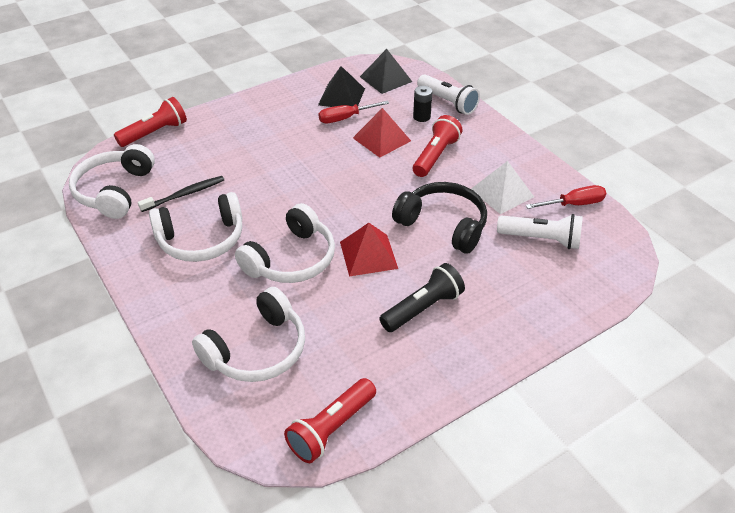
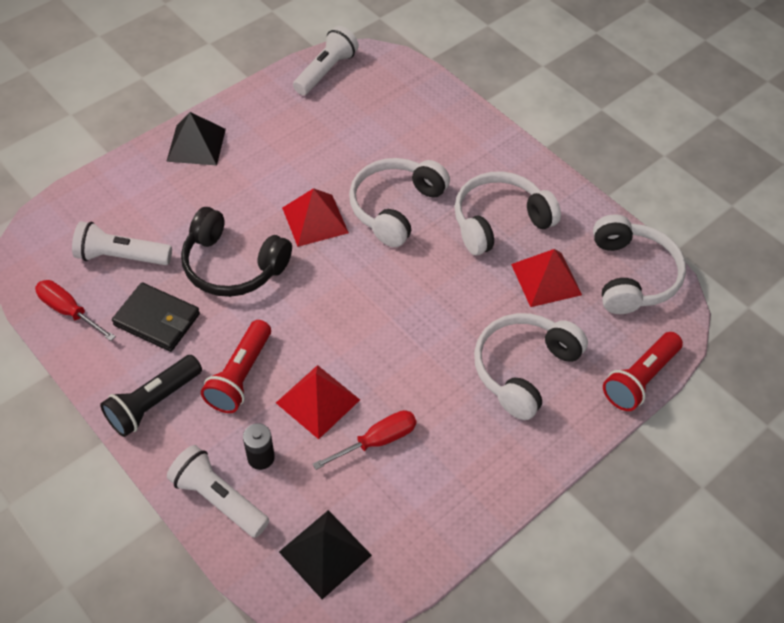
camera: 170 degrees right, 10 degrees up
(185, 194) = (546, 279): black toothbrush -> red pyramid
(257, 350) = (402, 120): white headphones -> white headphones (523, 369)
(331, 429) = (326, 71): red flashlight -> white flashlight
(341, 96) = (392, 494): black pyramid -> black pyramid (196, 145)
(423, 308) = (255, 169): black flashlight -> black flashlight (153, 403)
(502, 193) = (157, 320): white pyramid -> black wallet
(574, 204) = (68, 311): red screwdriver -> red screwdriver turned 60 degrees clockwise

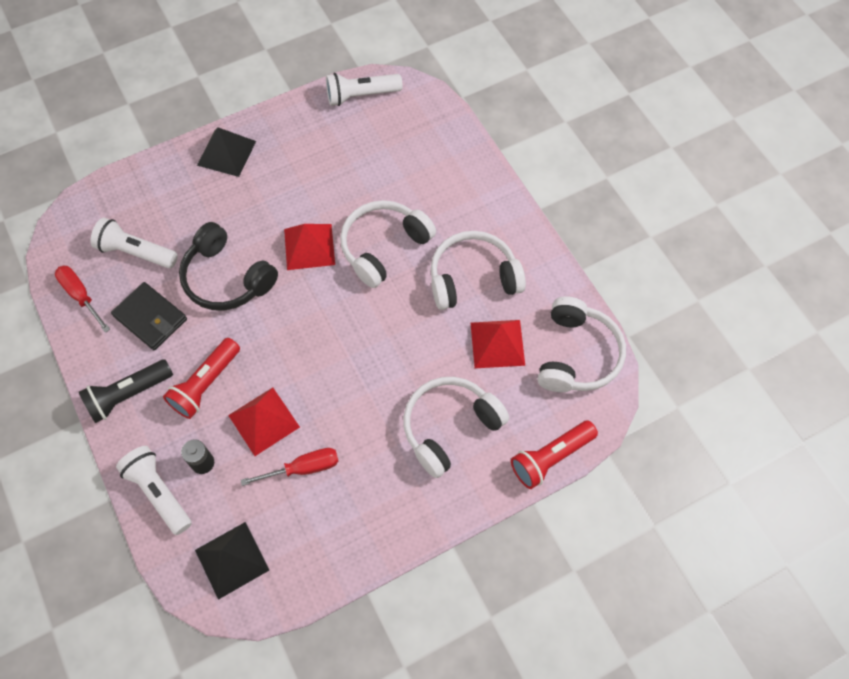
camera: 15 degrees right, 10 degrees up
(326, 71) = (361, 96): white flashlight -> white flashlight turned 150 degrees counterclockwise

